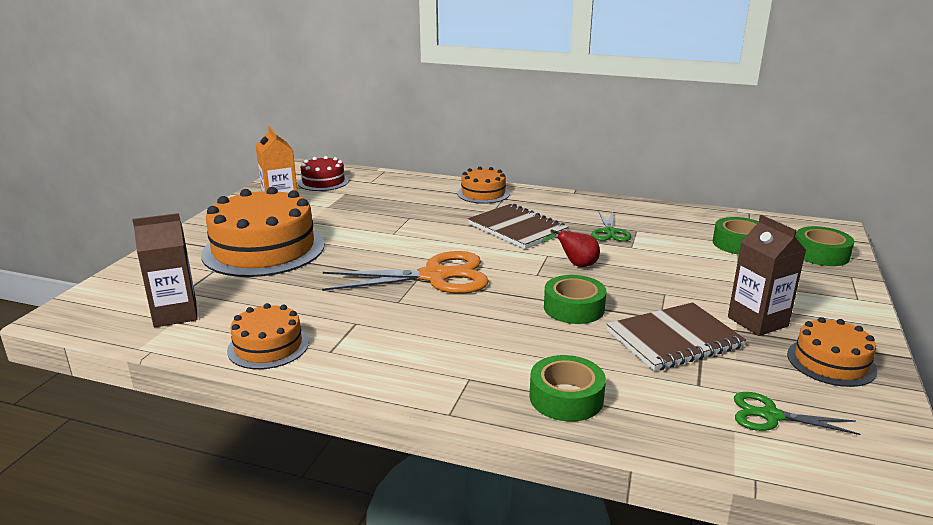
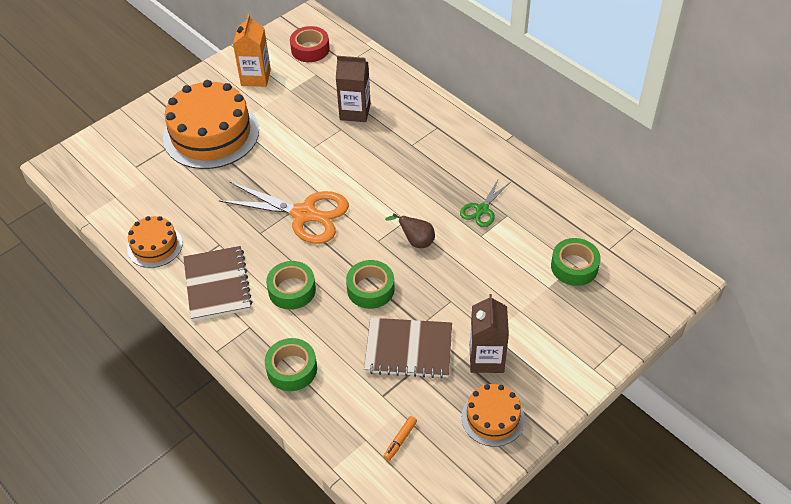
camera: 30 degrees right, 25 degrees up
(175, 314) = (119, 190): brown carton -> brown carton (355, 112)
(323, 182) = (310, 49): red cake -> red tape
(483, 193) = (426, 114): orange cake -> none
(517, 229) = (412, 176): brown notebook -> brown notebook (217, 285)
(576, 265) = (416, 241): red pear -> brown pear
(771, 416) = (400, 440): green scissors -> orange marker
(820, 254) = (629, 307): green tape -> green tape (292, 290)

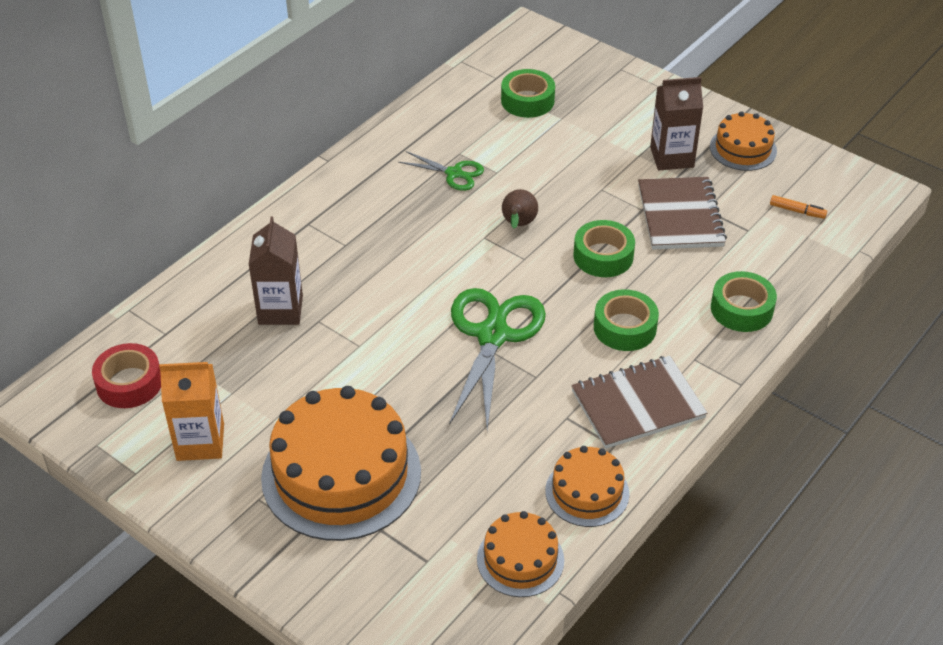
camera: 100 degrees left, 5 degrees down
(119, 207) = (520, 559): none -> orange cake
(304, 214) = (492, 336): orange scissors -> green scissors

